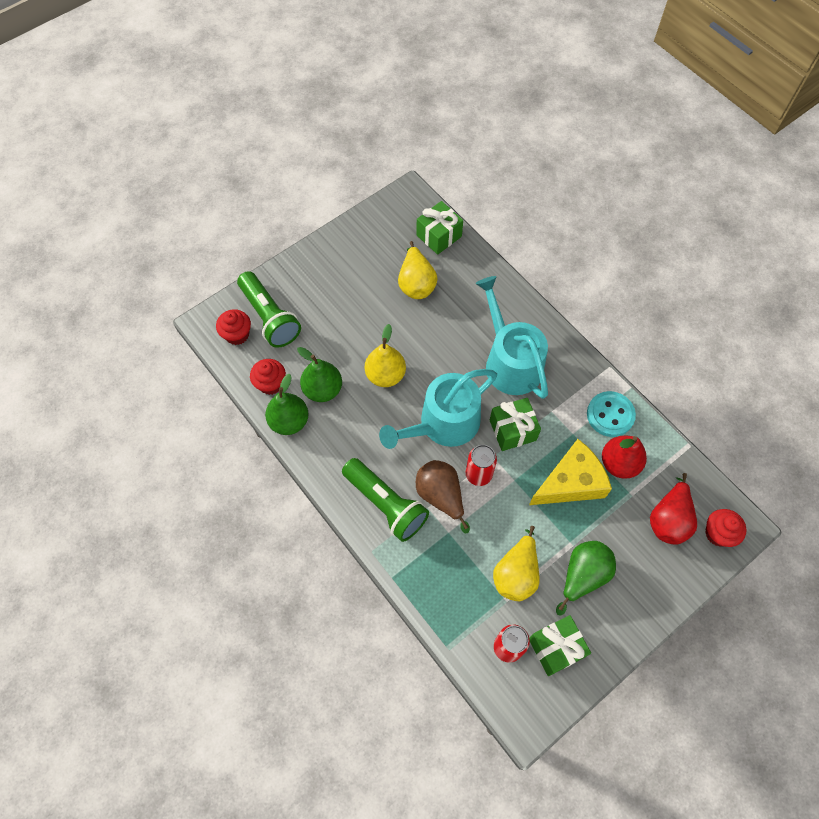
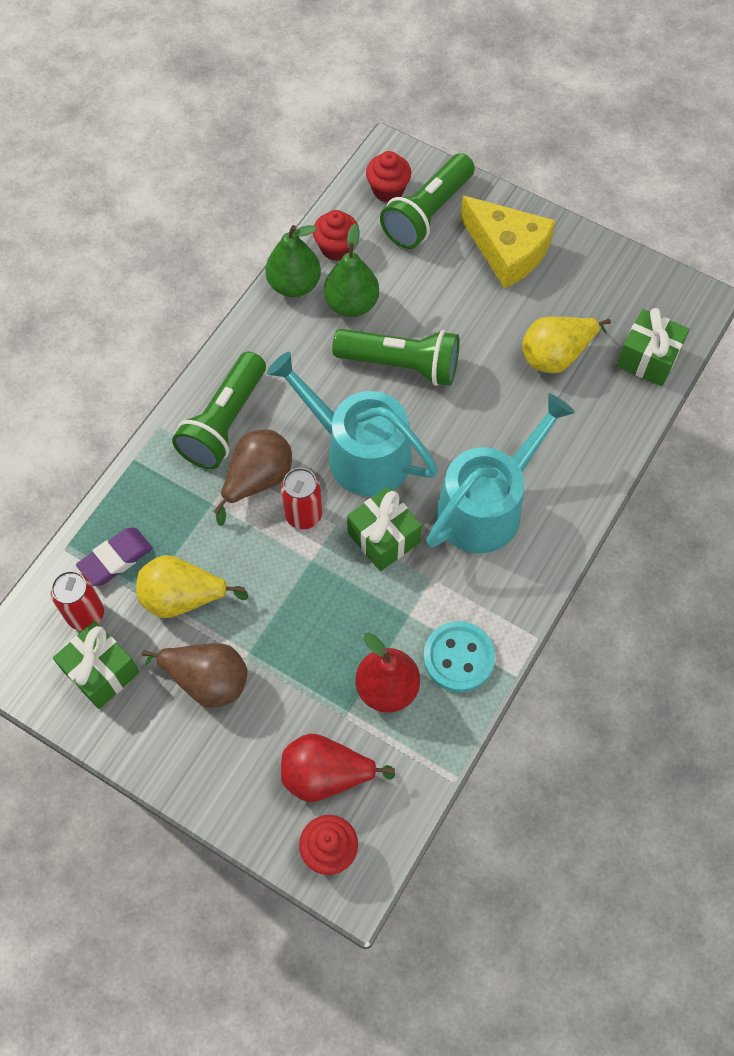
camera: 70 degrees right, 0 degrees up
(385, 375) = (401, 365): yellow pear -> green flashlight
(470, 613) = (115, 559): none -> purple eraser
(571, 482) = (334, 631): yellow cheese -> yellow cheese (507, 251)
(583, 576) = (207, 680): green pear -> brown pear

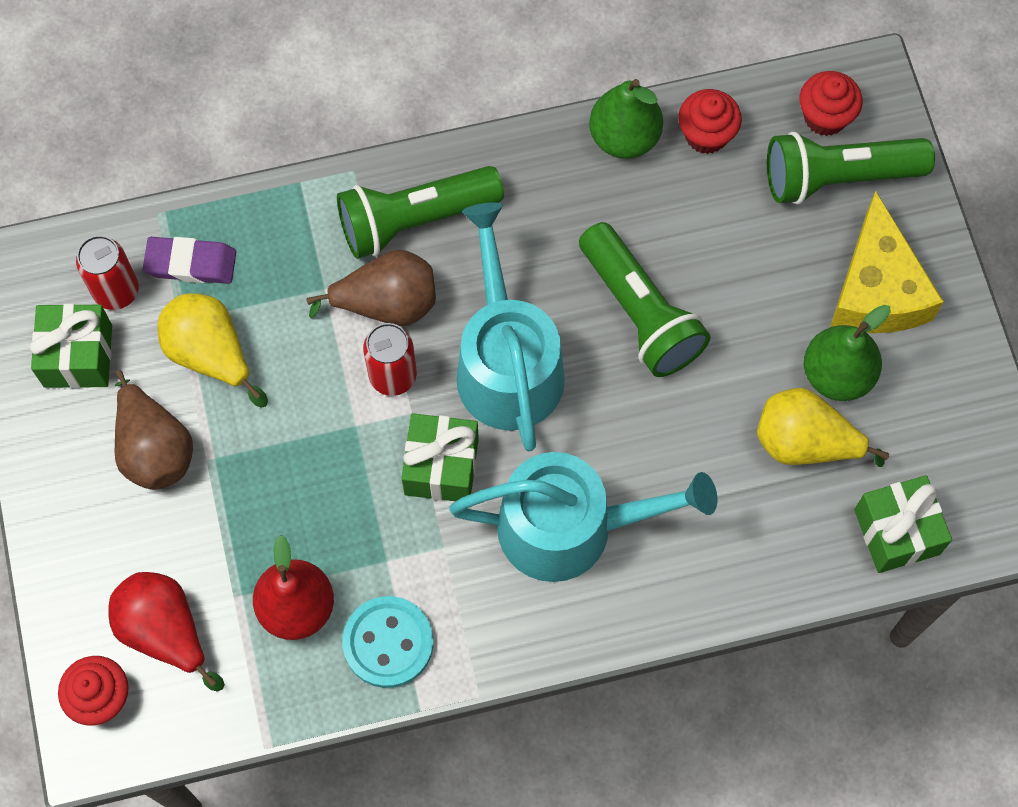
camera: 45 degrees right, 5 degrees up
(351, 304) = (658, 207): green pear -> green pear (837, 375)

